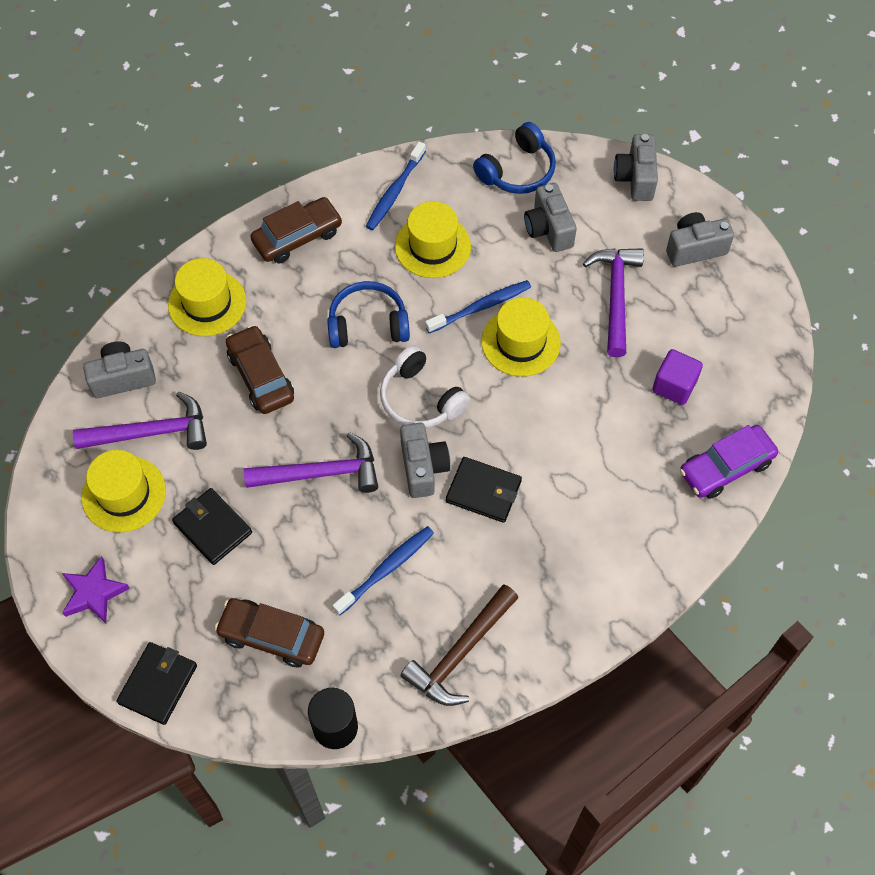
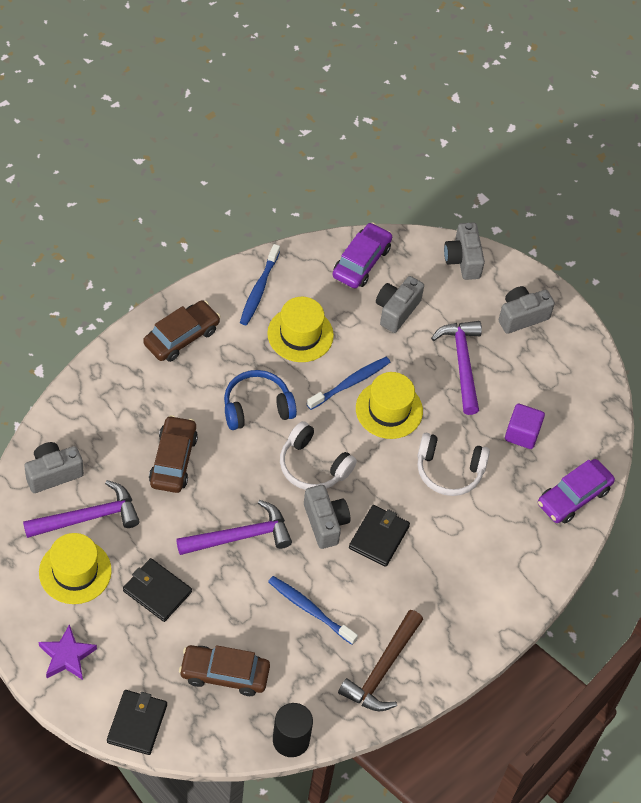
camera: 15 degrees left, 5 degrees down
(207, 303) = (114, 402): yellow hat -> none
(261, 376) = (173, 460): brown car -> brown car turned 45 degrees clockwise
(386, 569) = (310, 609): blue toothbrush -> blue toothbrush turned 90 degrees counterclockwise
(483, 491) = (379, 537): black wallet -> black wallet turned 75 degrees counterclockwise
(517, 171) = (361, 262): blue headphones -> purple car
(548, 229) = (396, 310): grey camera -> grey camera turned 60 degrees clockwise
(580, 421) = (449, 470): none -> white headphones

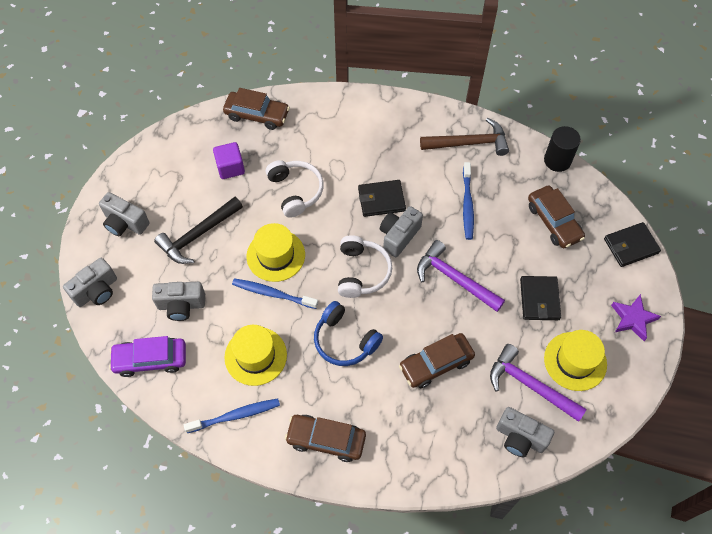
camera: 120 degrees left, 5 degrees up
(462, 363) = (198, 235): purple hammer -> black hammer
(573, 496) = (257, 115): purple car -> brown car

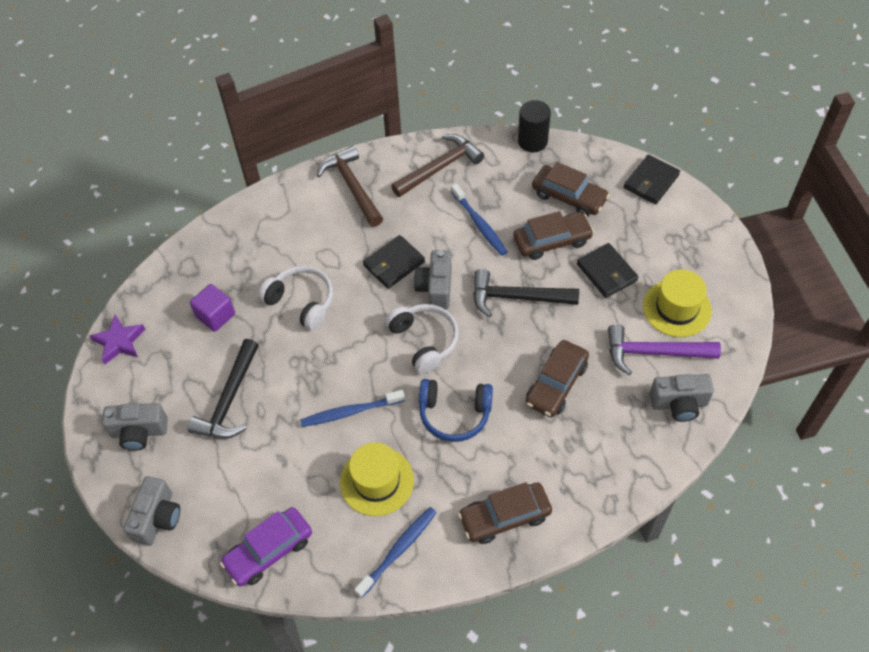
camera: 30 degrees left, 5 degrees down
(181, 305) = (262, 478): grey camera -> none
(257, 115) = (206, 250): brown car -> brown car (552, 241)
(276, 255) = (326, 374): yellow hat -> none
(393, 123) = (352, 186): none -> brown hammer
(455, 279) = (517, 297): purple hammer -> black hammer
(633, 319) = (698, 243): purple star -> purple star (119, 342)

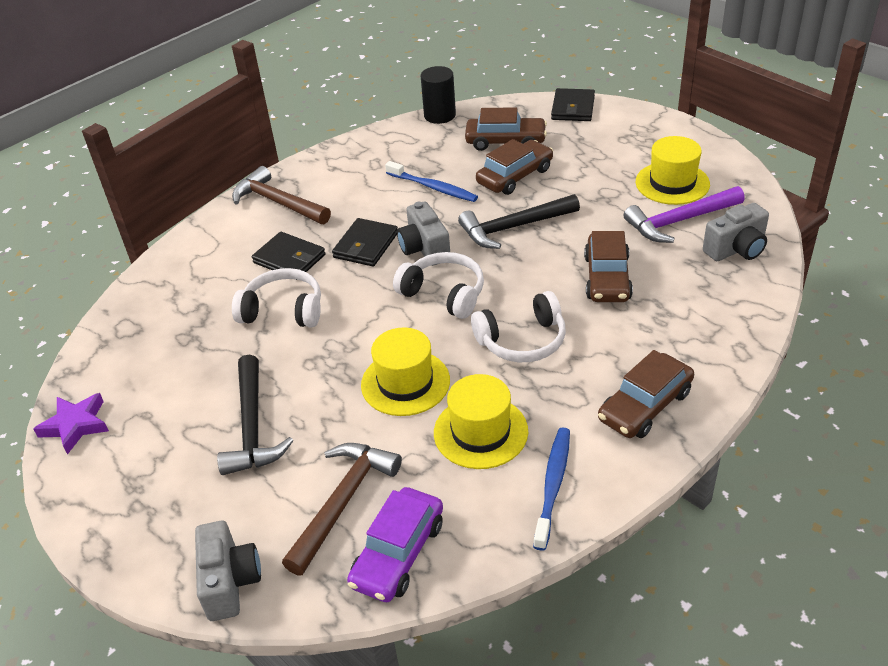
camera: 25 degrees left, 15 degrees down
(139, 432) = (153, 503): grey camera -> none
(215, 316) = (187, 358): purple cube -> none
(350, 412) = (405, 382): blue toothbrush -> yellow hat
(440, 168) = (361, 161): brown hammer -> brown hammer (343, 502)
(454, 414) = (522, 340): blue headphones -> white headphones
(606, 272) = (585, 180): black wallet -> black wallet (289, 259)

